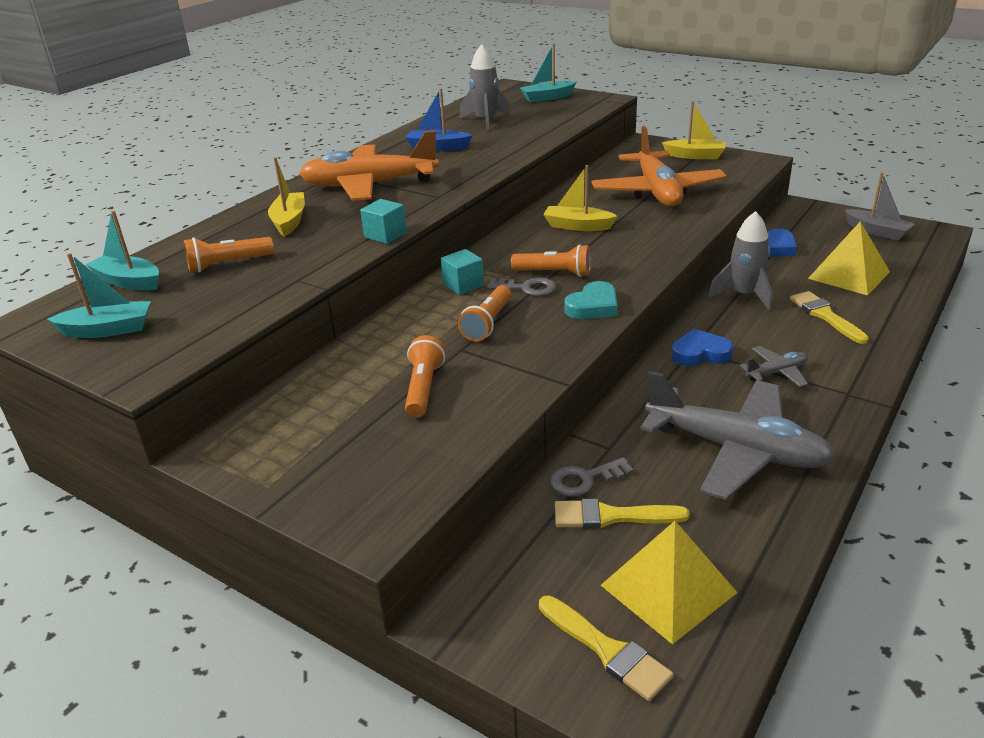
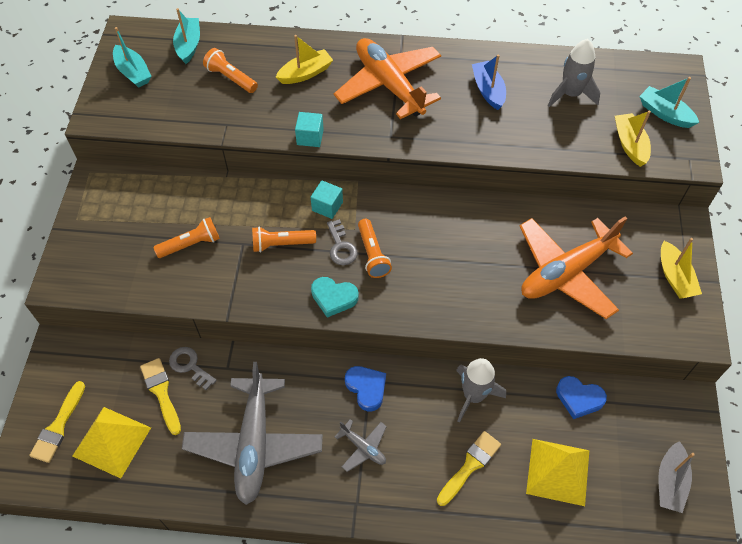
camera: 60 degrees right, 25 degrees up
(577, 226) = (461, 239): yellow boat -> yellow boat (630, 144)

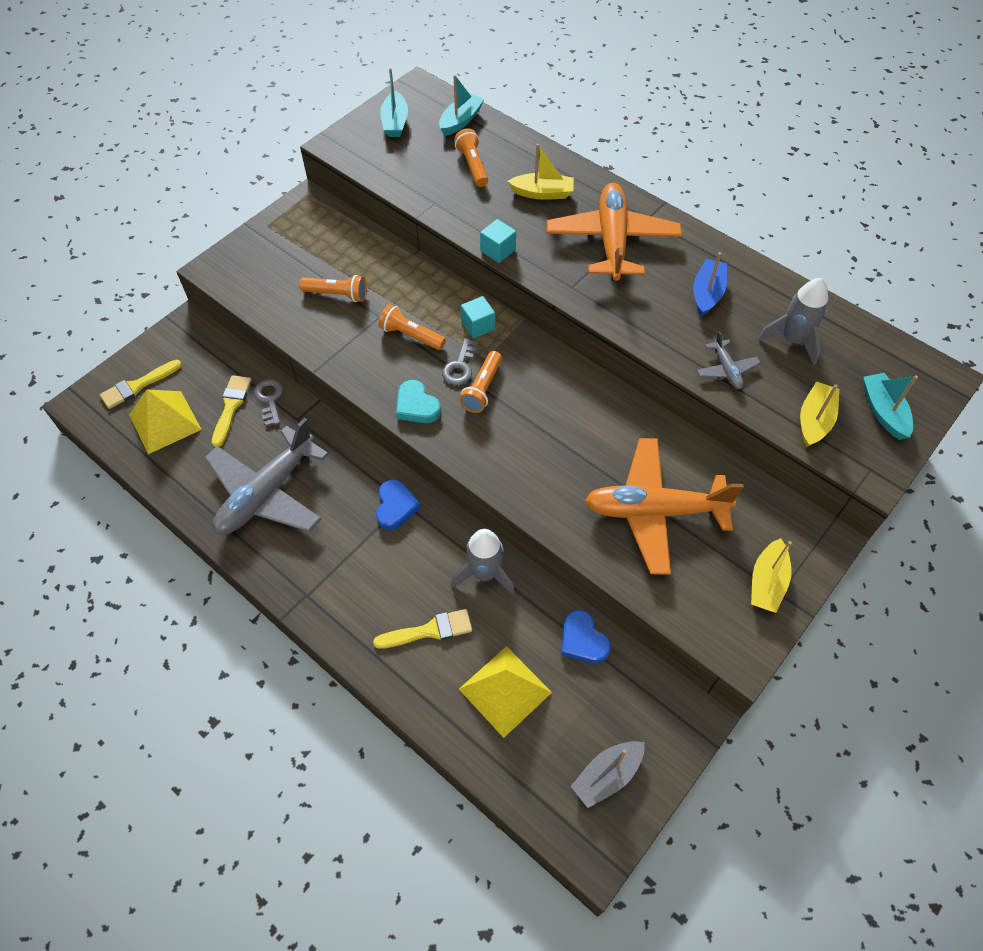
camera: 35 degrees right, 0 degrees up
(363, 447) = (351, 554): grey plane -> grey plane (726, 370)

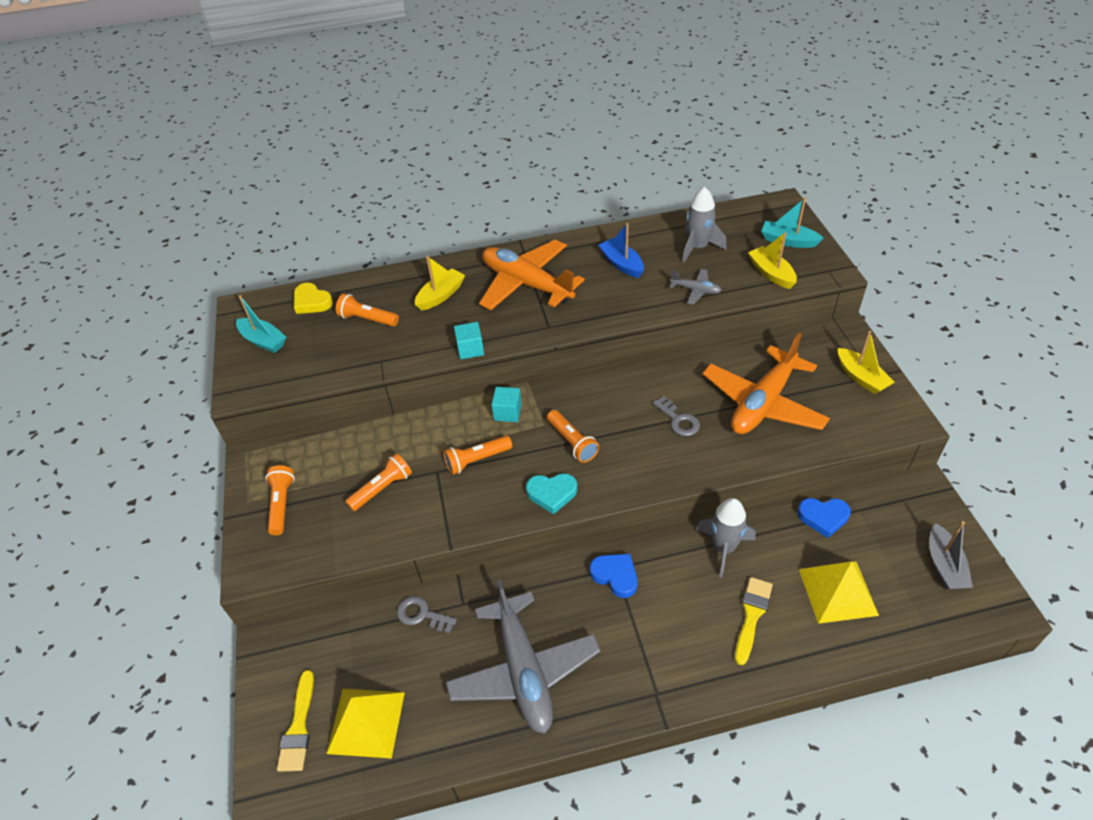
camera: 50 degrees left, 10 degrees down
(231, 407) = (402, 652): yellow brush -> none
(278, 246) = (282, 504): none -> orange flashlight
(460, 121) = (312, 302): turquoise boat -> yellow heart
(460, 366) = (538, 444): grey key -> grey key (678, 420)

